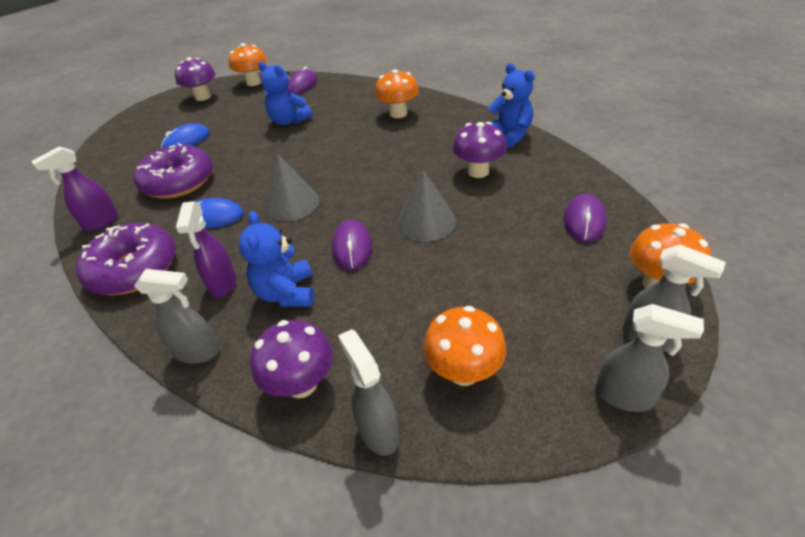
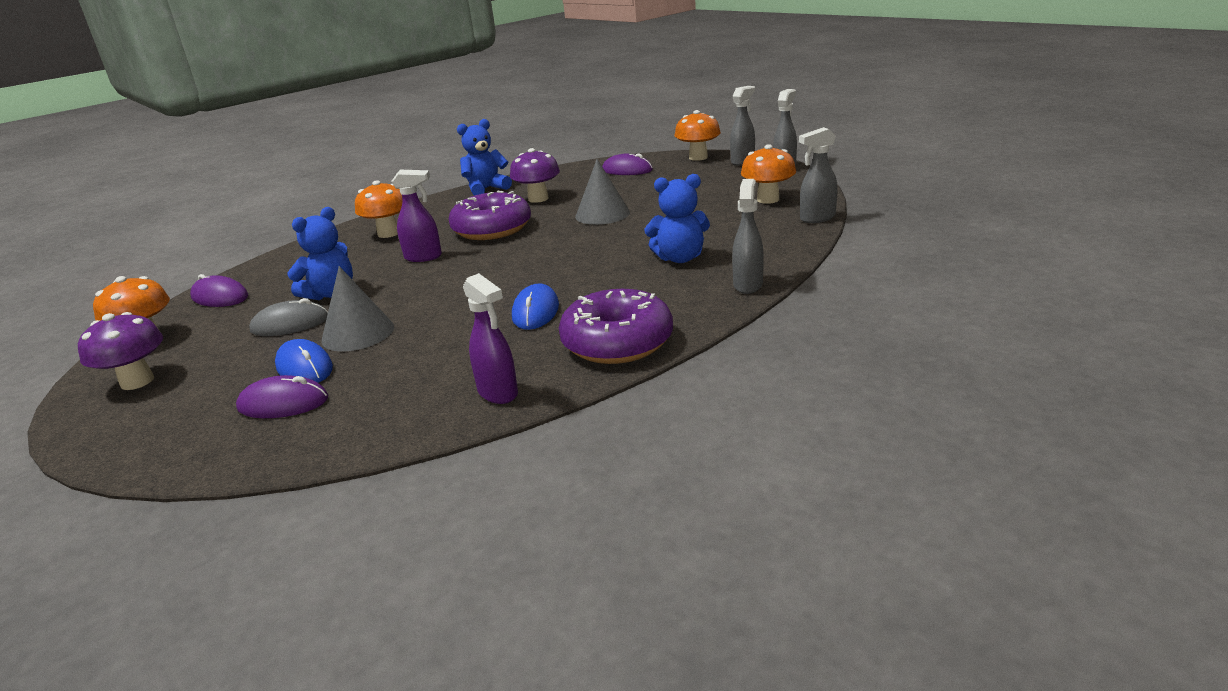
camera: 85 degrees left, 15 degrees down
(178, 182) = (431, 350): purple donut -> purple donut (492, 229)
(223, 284) = (659, 287): purple spray bottle -> purple spray bottle (424, 257)
(249, 120) = (290, 324): none -> grey mouse
(292, 203) = (537, 271): grey cone -> grey cone (358, 333)
(301, 384) = (780, 243): purple mushroom -> none
(352, 247) = (625, 238): purple mouse -> purple mouse (283, 403)

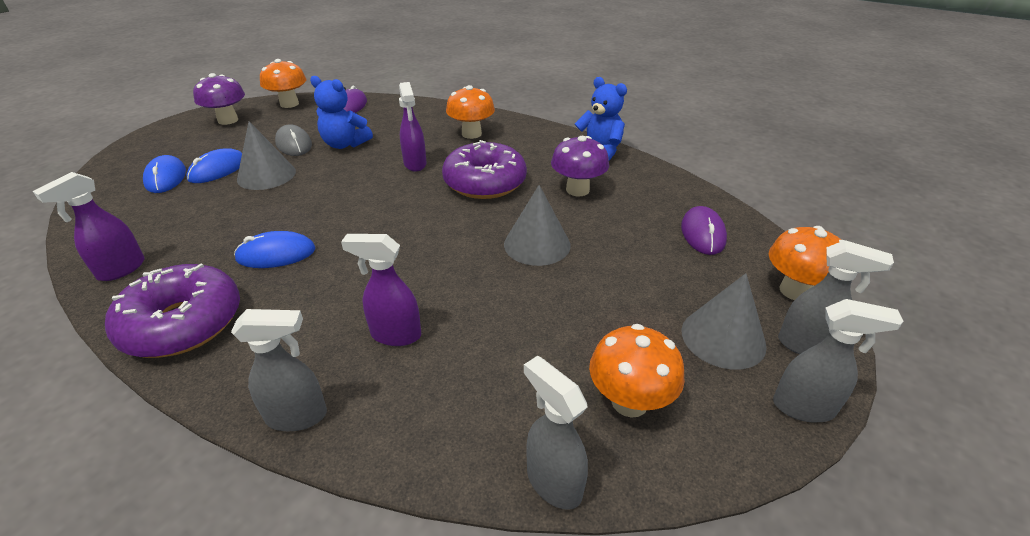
camera: 70 degrees right, 10 degrees up
(283, 403) = (166, 177): purple mouse -> blue mouse
(680, 258) = (395, 335): blue teddy bear -> purple spray bottle
(728, 176) = (723, 337): none -> grey cone

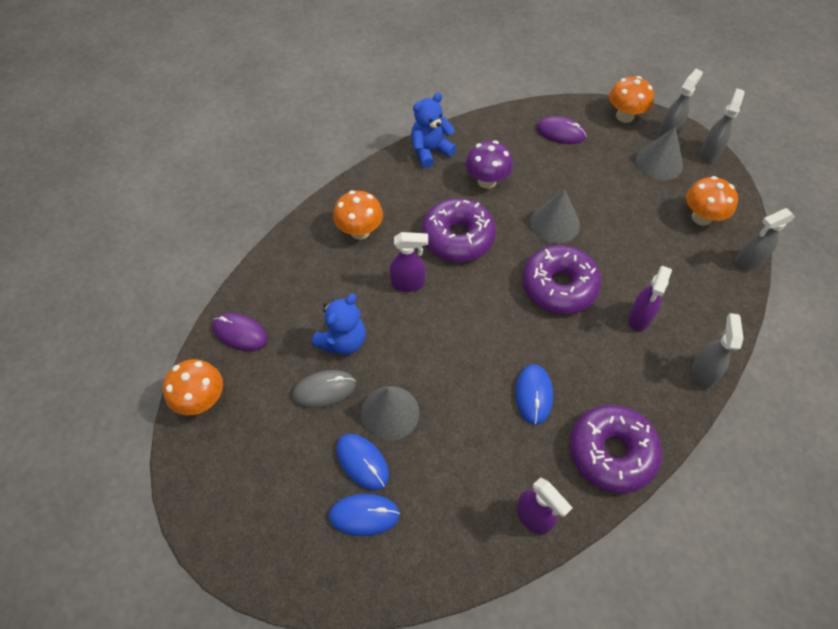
camera: 75 degrees left, 20 degrees up
(228, 120) = (225, 469): purple mushroom -> none
(435, 257) = (559, 286): none -> purple donut

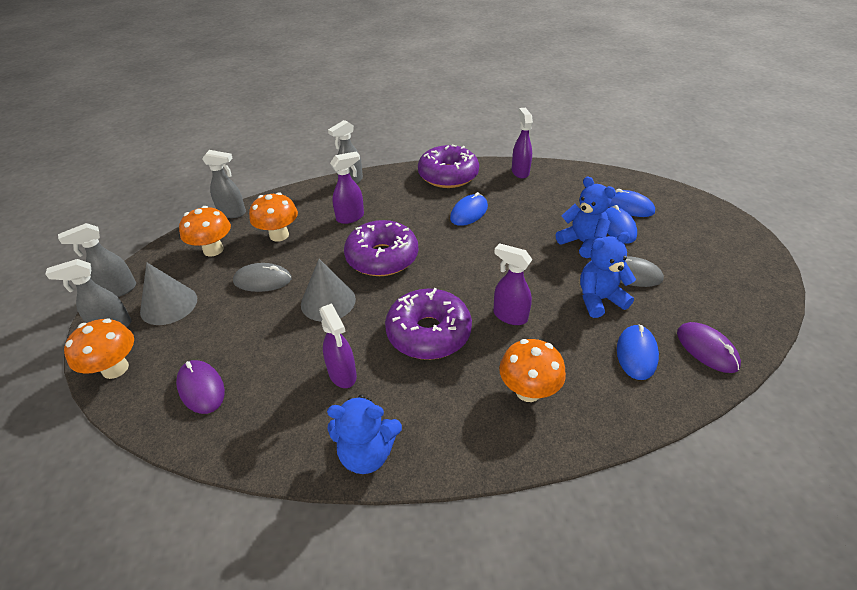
camera: 145 degrees left, 15 degrees down
(202, 400) = (753, 311): orange mushroom -> orange mushroom (279, 235)
(294, 300) = (636, 354): none -> blue mouse
(390, 412) = (582, 242): grey cone -> blue teddy bear
(487, 181) = (342, 375): purple mushroom -> purple spray bottle
(624, 214) = (262, 280): none -> grey mouse

